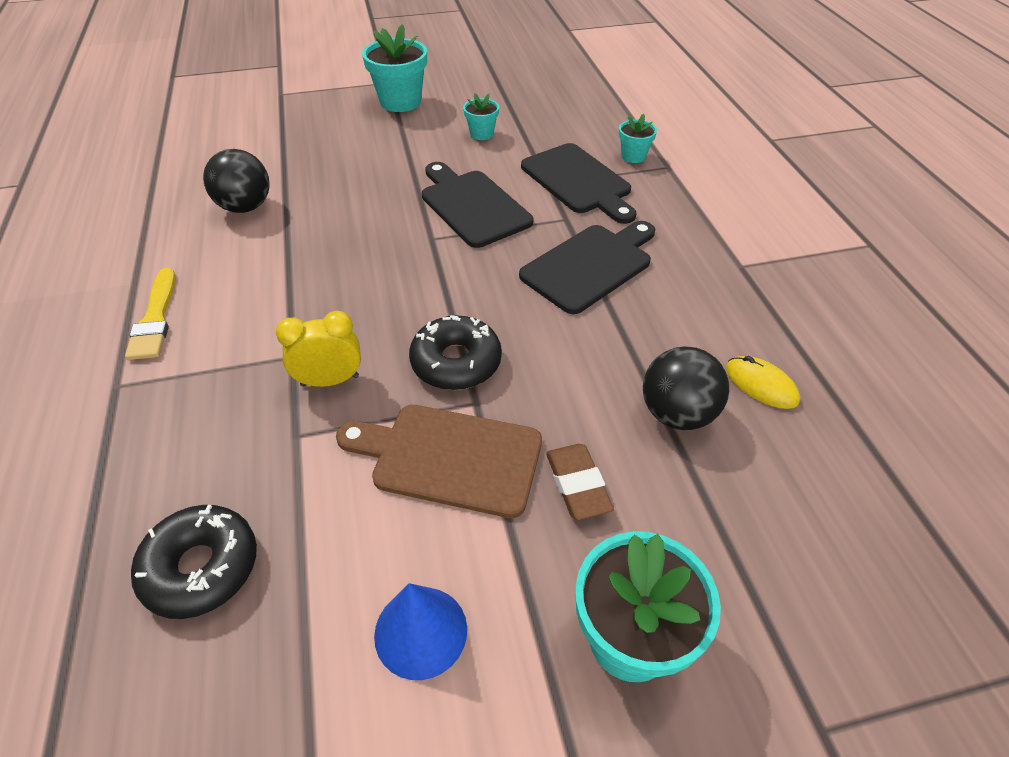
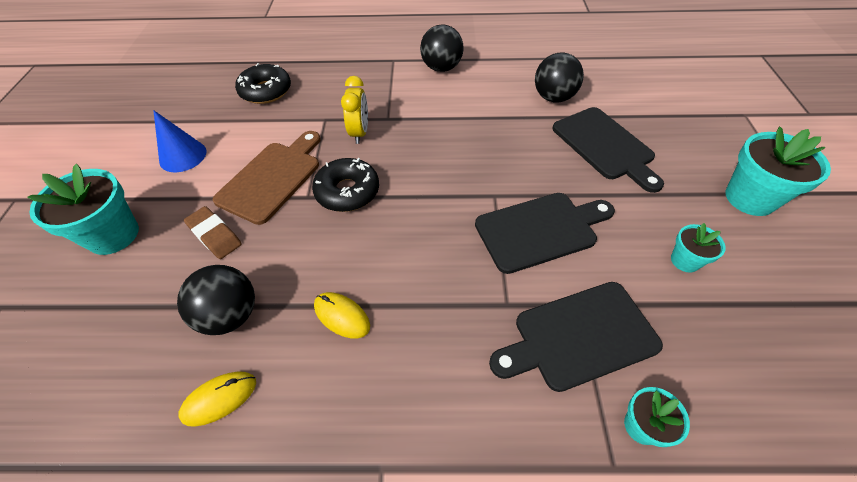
camera: 105 degrees right, 5 degrees up
(155, 319) = (441, 68): yellow brush -> black ball
(577, 485) = (215, 235): brown eraser -> brown eraser turned 45 degrees clockwise
(590, 265) = (427, 305): black cutting board -> black cutting board (605, 146)
(630, 321) = (342, 316): none -> yellow mouse

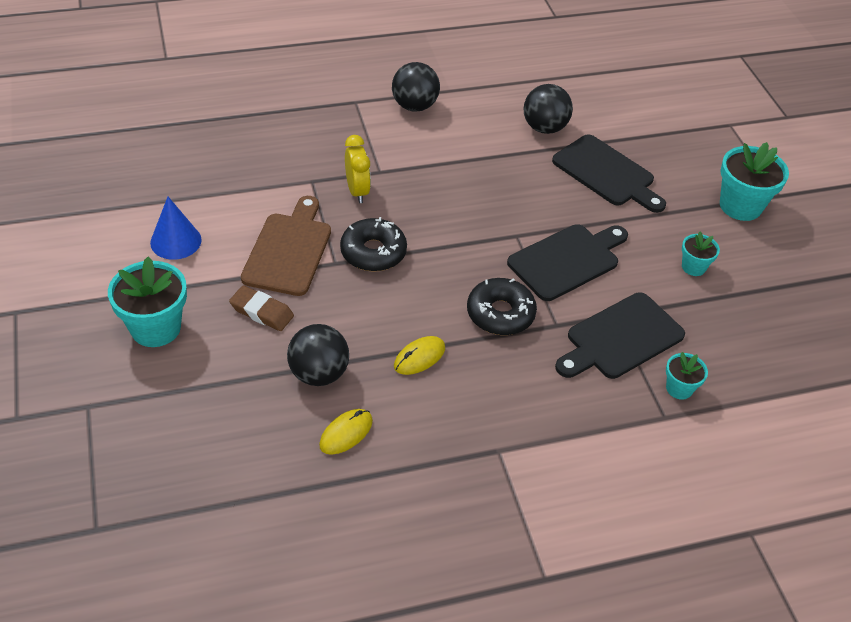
camera: 20 degrees left, 5 degrees down
(266, 91) = (226, 156): black donut -> black donut (500, 314)
(342, 316) = (419, 357): yellow mouse -> yellow mouse turned 60 degrees counterclockwise

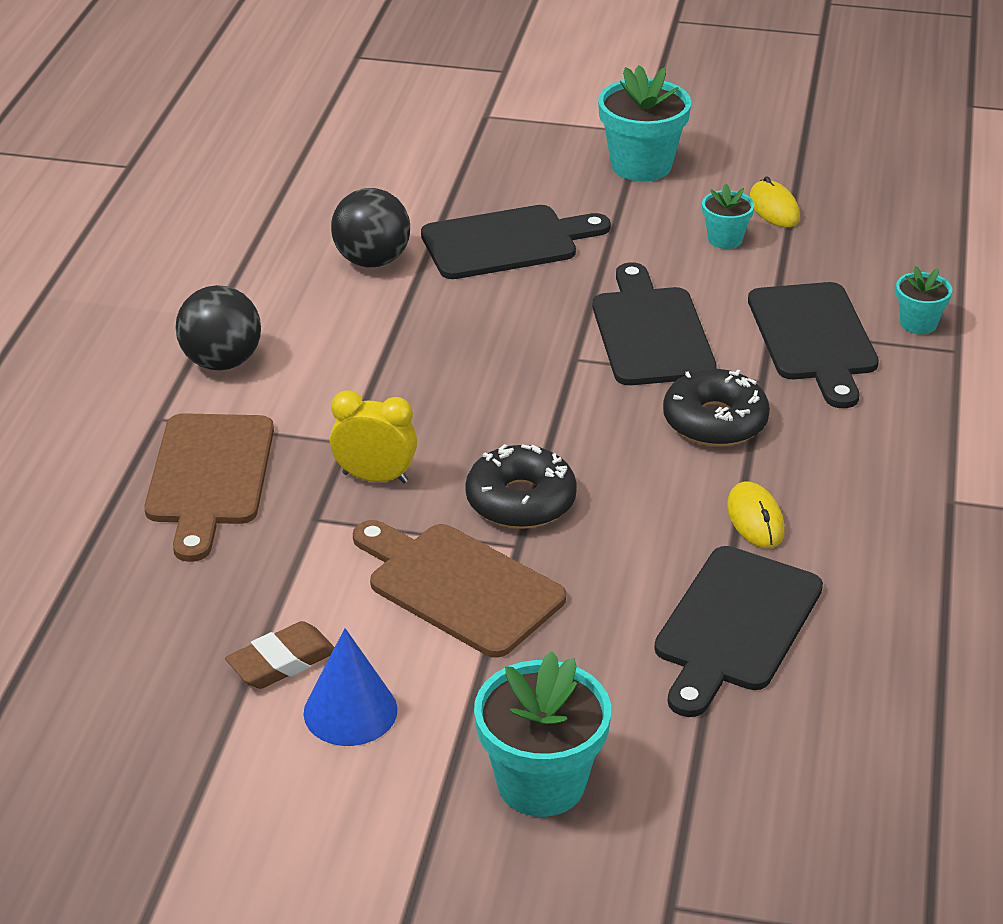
camera: 60 degrees left, 10 degrees down
(262, 312) = (576, 651): brown eraser -> brown eraser (282, 662)
(319, 373) = (735, 625): black ball -> black cutting board
(321, 134) = (209, 476): none -> brown cutting board
(346, 433) = (860, 630): yellow mouse -> yellow mouse (774, 208)

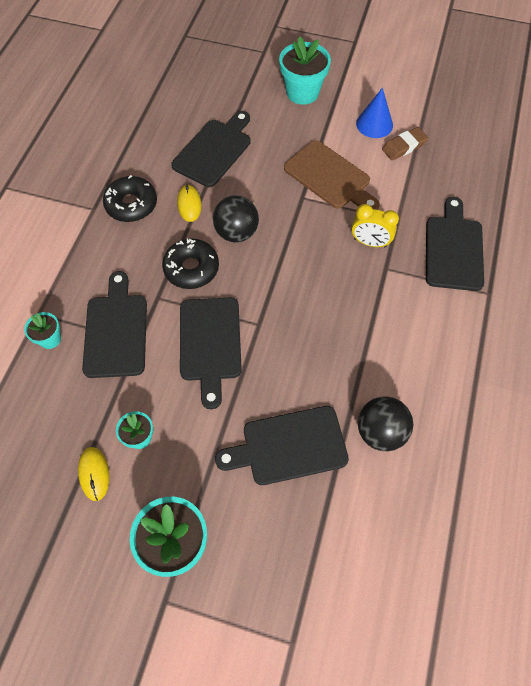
camera: 175 degrees left, 25 degrees up
(209, 476) = (453, 249): brown cutting board -> black cutting board
(222, 362) = (463, 336): black ball -> black ball (236, 233)
(521, 501) = (298, 223): black donut -> black donut (131, 204)

